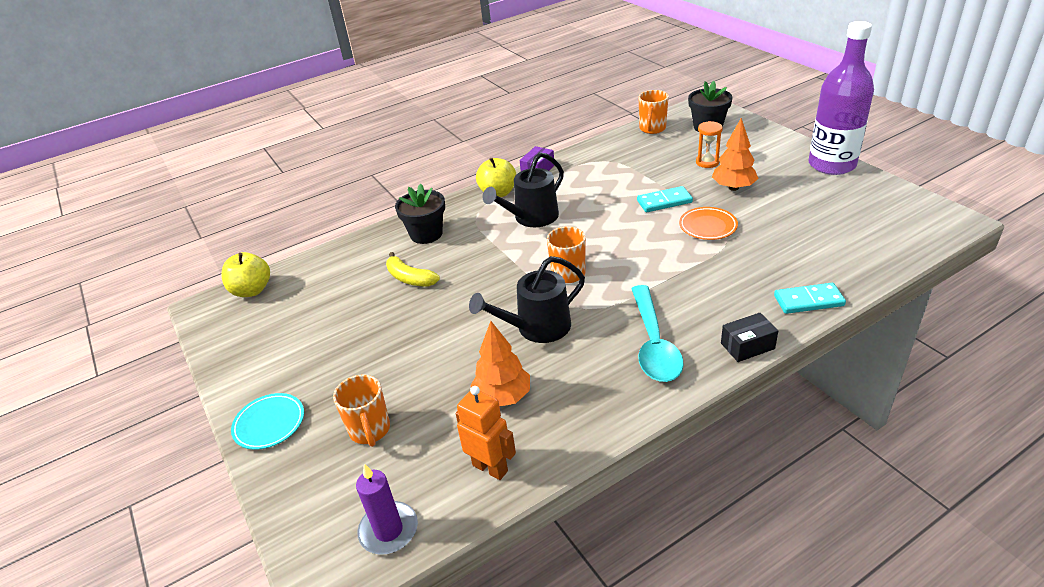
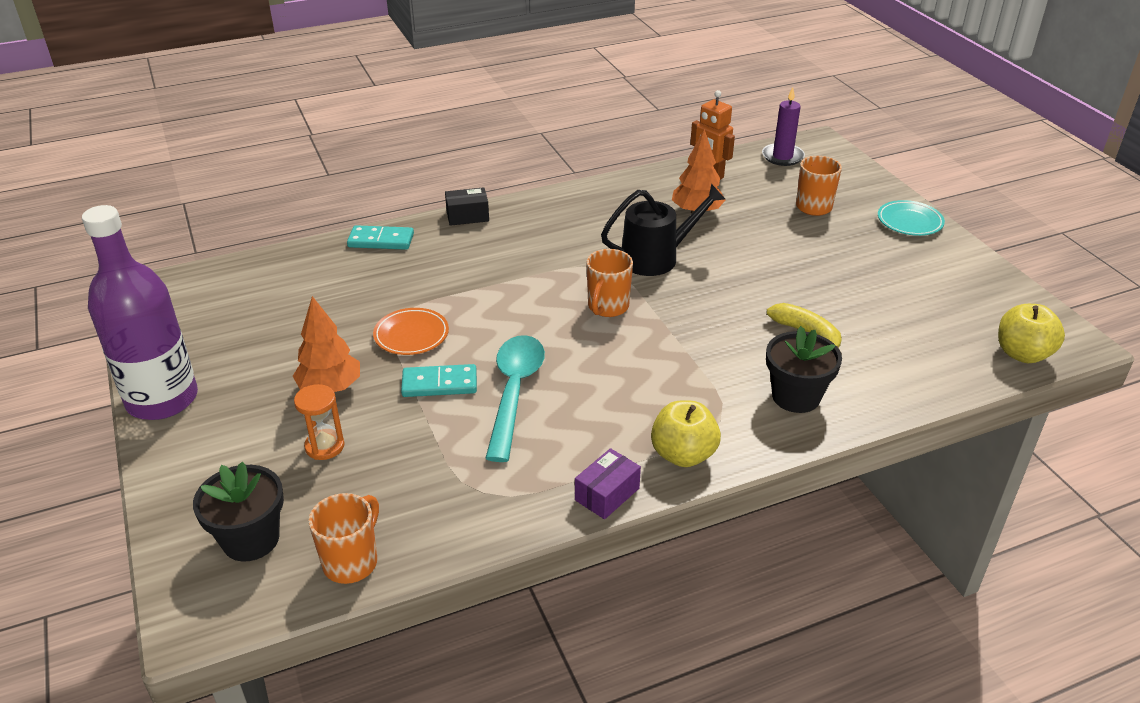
camera: 175 degrees left, 0 degrees up
(532, 218) = (636, 394): black watering can -> none
(653, 343) = (548, 229): turquoise spoon -> turquoise spoon (514, 392)

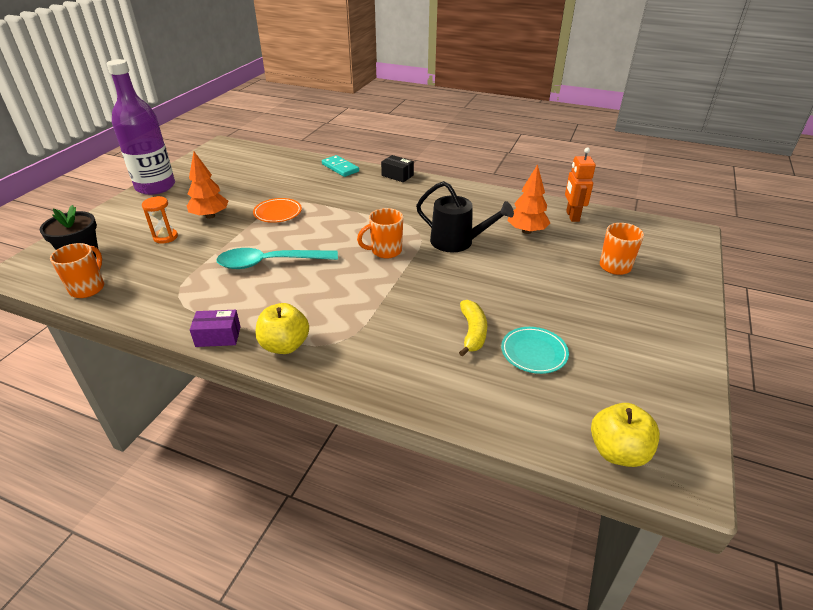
camera: 45 degrees right, 0 degrees up
(352, 562) = (88, 288): orange mug -> orange mug turned 60 degrees counterclockwise
(439, 384) = (249, 240): turquoise domino -> none
(514, 392) = (270, 263): turquoise spoon -> turquoise spoon turned 150 degrees counterclockwise
(782, 157) = (645, 228): purple candle -> none
(796, 396) = (400, 361): black flower pot -> none
(909, 222) = (679, 312): turquoise plate -> turquoise plate (534, 353)

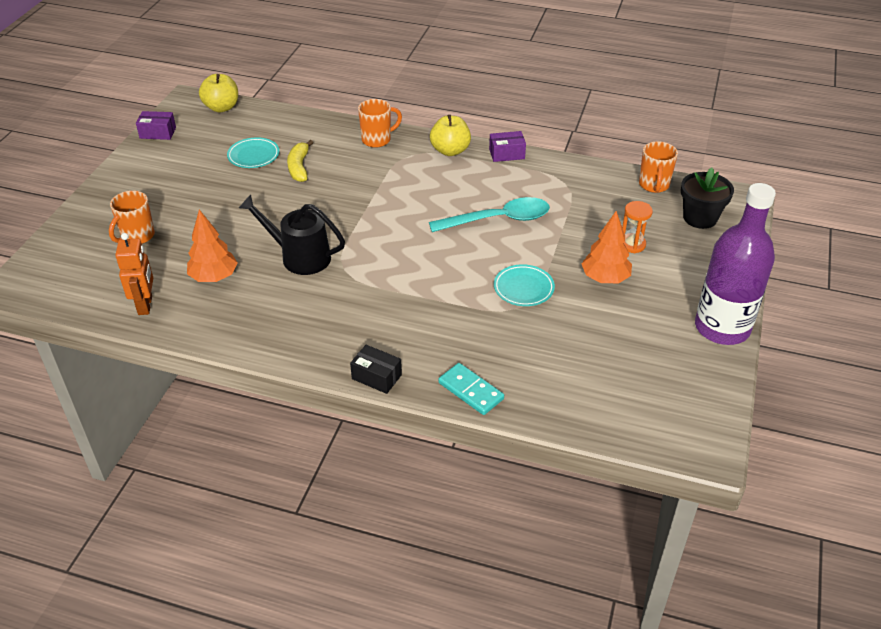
camera: 175 degrees right, 5 degrees up
(278, 213) = (523, 288): orange plate -> turquoise plate
(385, 251) = (380, 240): orange mug -> orange mug (377, 140)
(687, 401) = (158, 133): none -> purple box

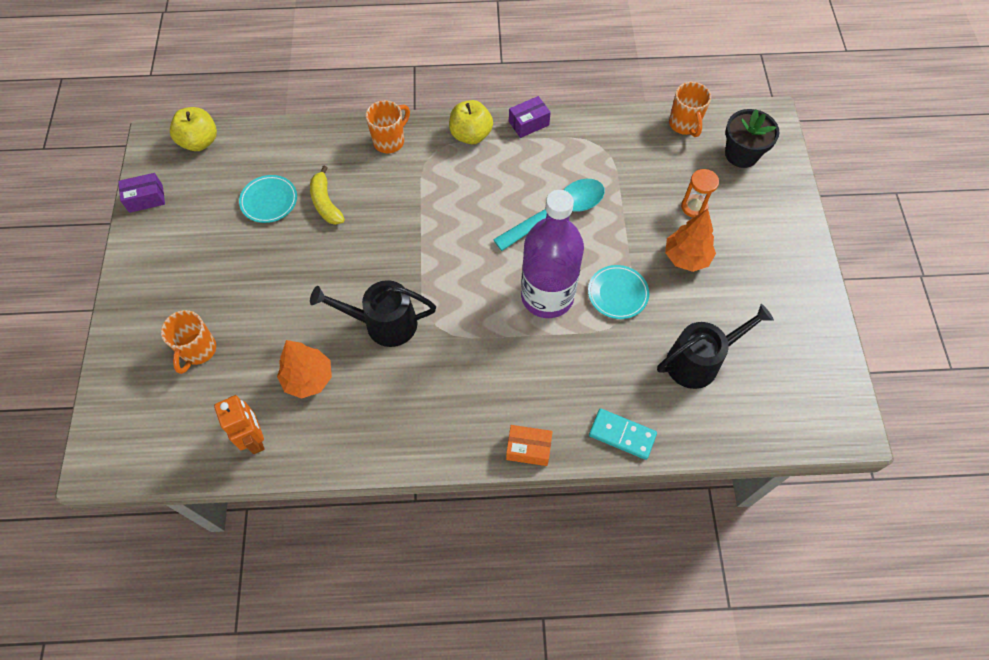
camera: 20 degrees left, 20 degrees up
(376, 377) = (528, 449): black box -> orange box
(576, 356) = (699, 361): none -> black watering can
(722, 328) = (810, 284): purple bottle -> purple bottle (547, 296)

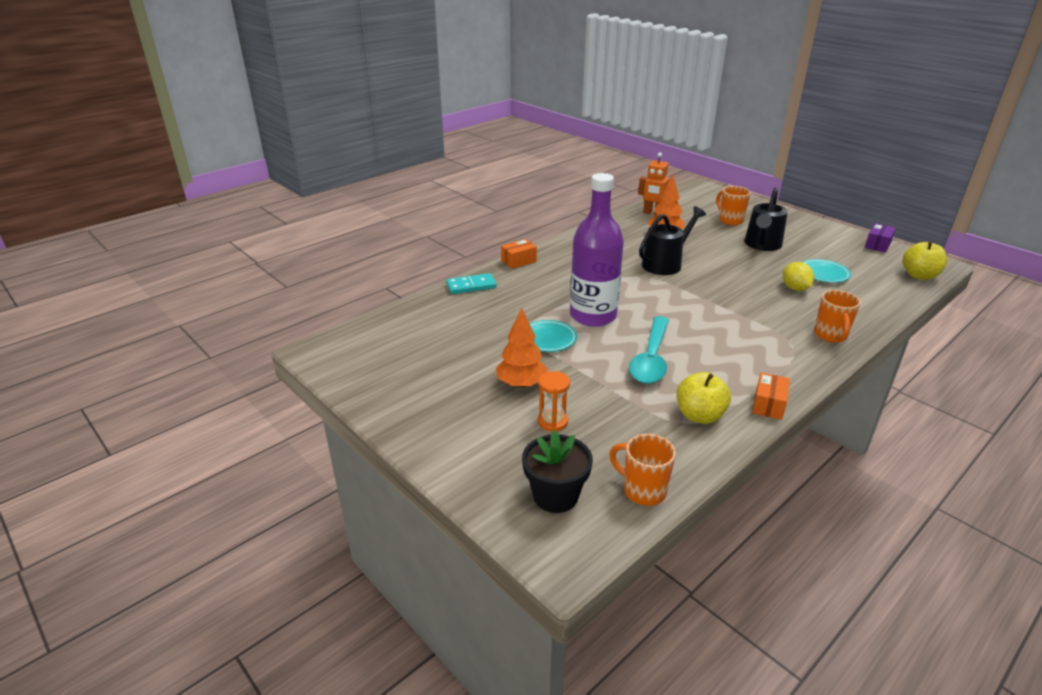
camera: 140 degrees right, 30 degrees down
(325, 203) = (795, 288): yellow banana -> yellow lemon
(471, 135) = (791, 370): yellow apple -> yellow apple (699, 415)
(529, 123) = (768, 404): purple box -> orange box
(699, 361) = (453, 334): black watering can -> black watering can (762, 245)

